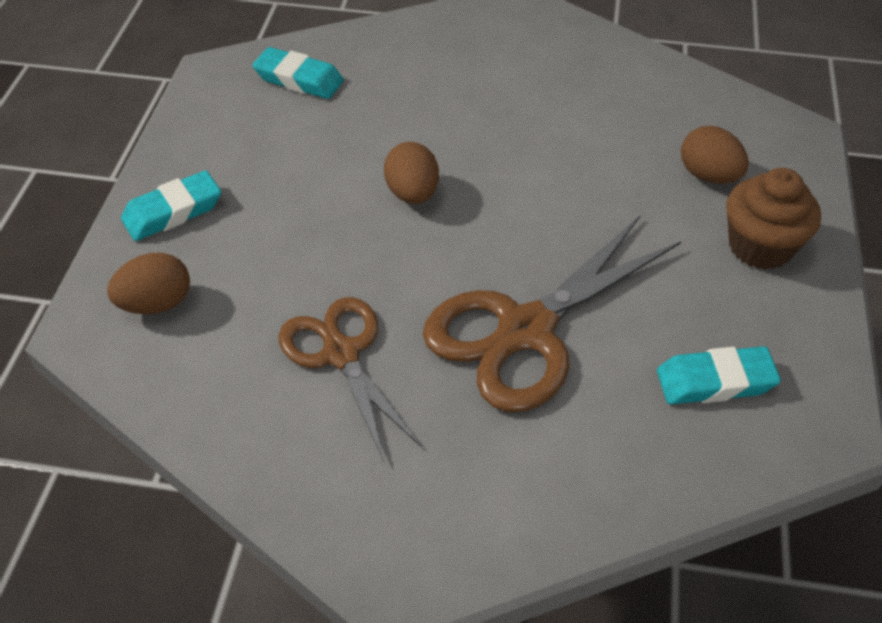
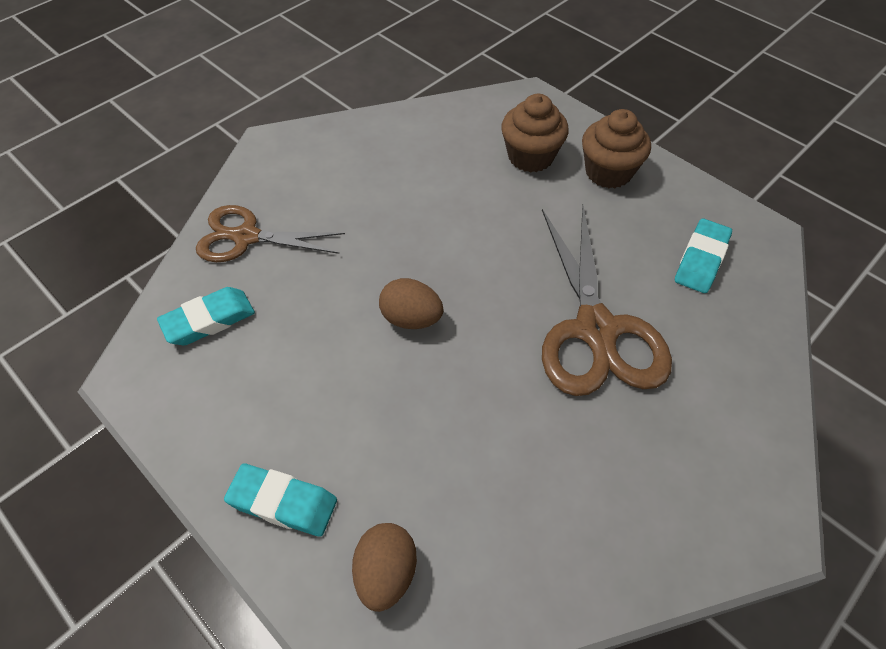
camera: 55 degrees left, 5 degrees up
(173, 212) = (283, 502): turquoise eraser -> turquoise eraser turned 75 degrees counterclockwise
(340, 354) = (541, 457): brown scissors -> brown scissors (246, 237)
(708, 175) = (530, 157): brown egg -> brown cupcake

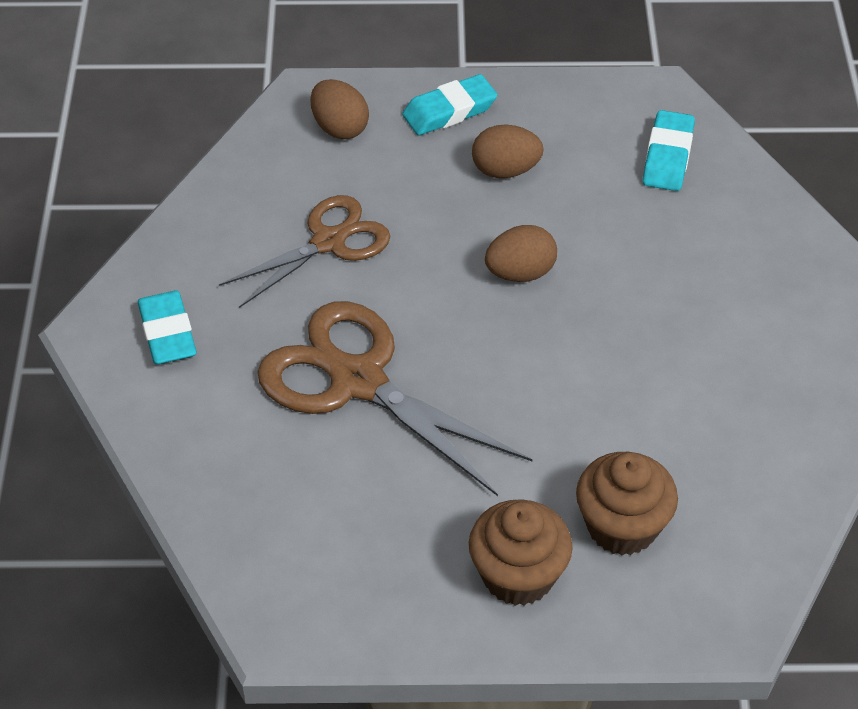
camera: 135 degrees right, 5 degrees down
(246, 237) = (749, 228): brown scissors -> brown scissors (328, 242)
(318, 404) = (505, 170): none -> brown egg
(701, 260) = (321, 533): turquoise eraser -> turquoise eraser (167, 333)

